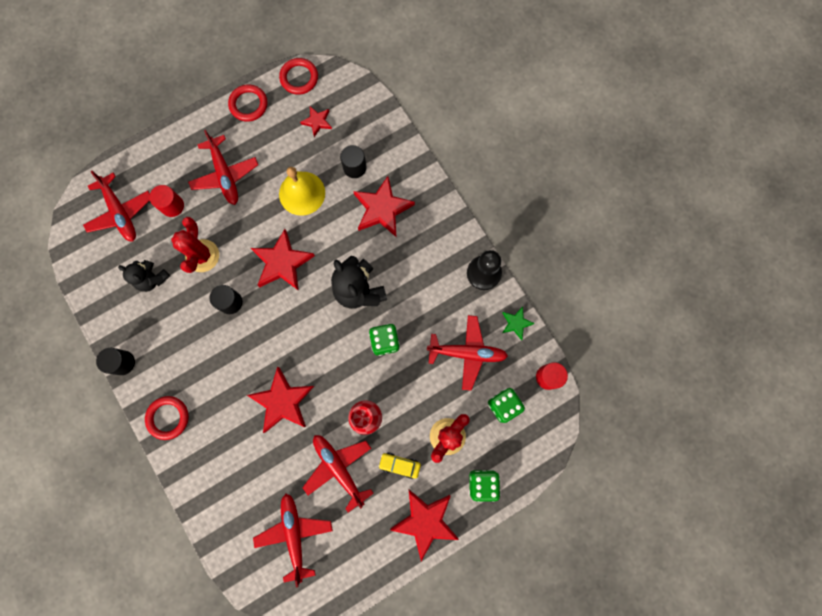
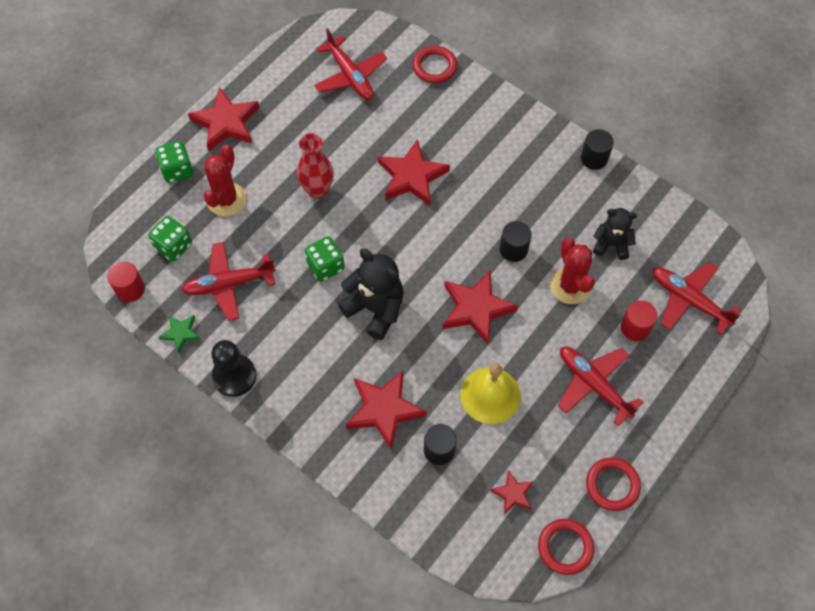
camera: 160 degrees right, 15 degrees down
(168, 417) = (520, 127): red ring -> red ring (434, 67)
(339, 468) = (329, 139): red plane -> none
(399, 465) = (268, 160): yellow car -> none

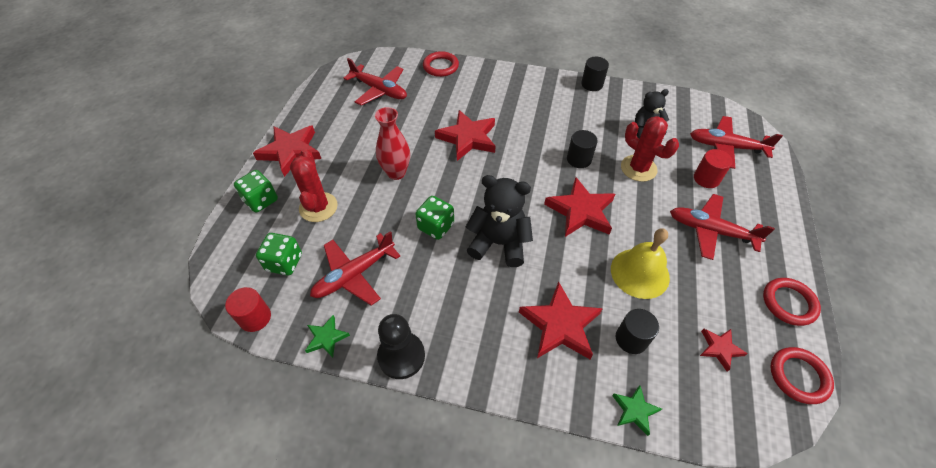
camera: 25 degrees left, 10 degrees down
(401, 507) = (634, 410): none -> green star

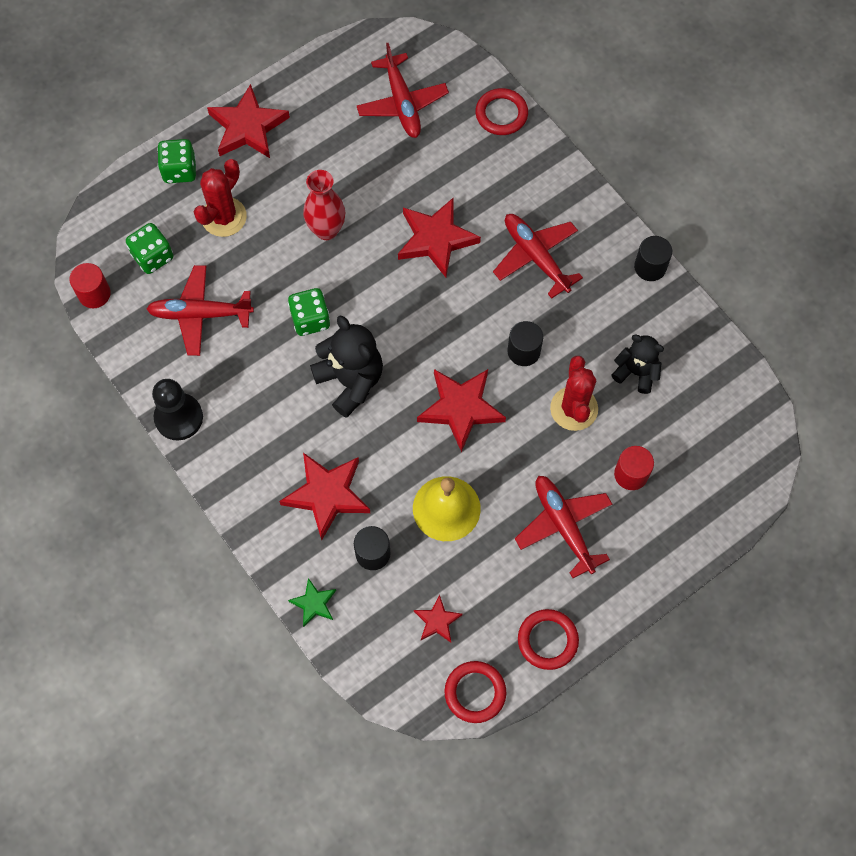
camera: 40 degrees right, 15 degrees up
(326, 338) = (135, 356): green star -> none
(726, 147) = (702, 458): red plane -> red plane (536, 257)

